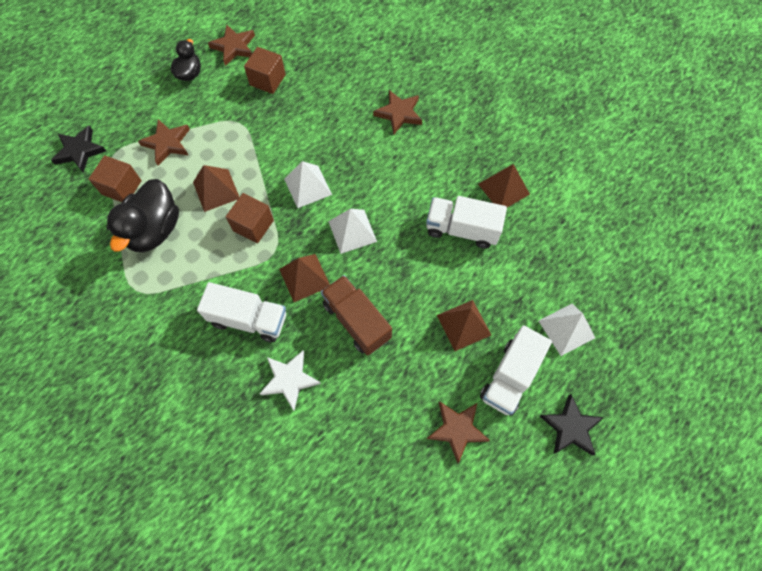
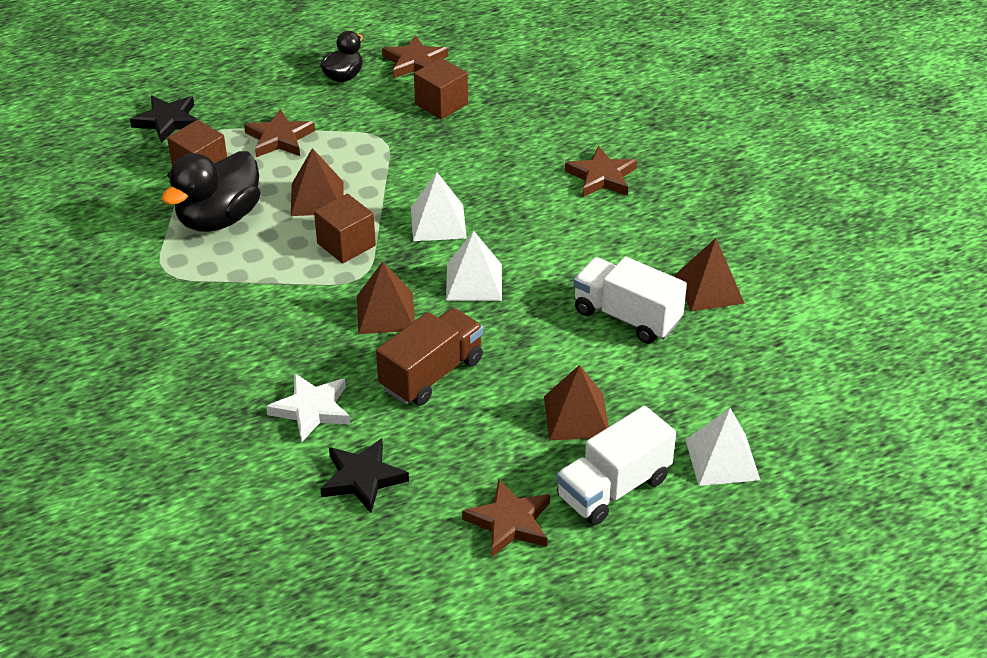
camera: 20 degrees right, 25 degrees down
(249, 319) = (291, 336): white truck -> none
(356, 321) = (431, 374): brown truck -> brown truck turned 60 degrees clockwise
(570, 427) = (672, 565): black star -> black star (362, 478)

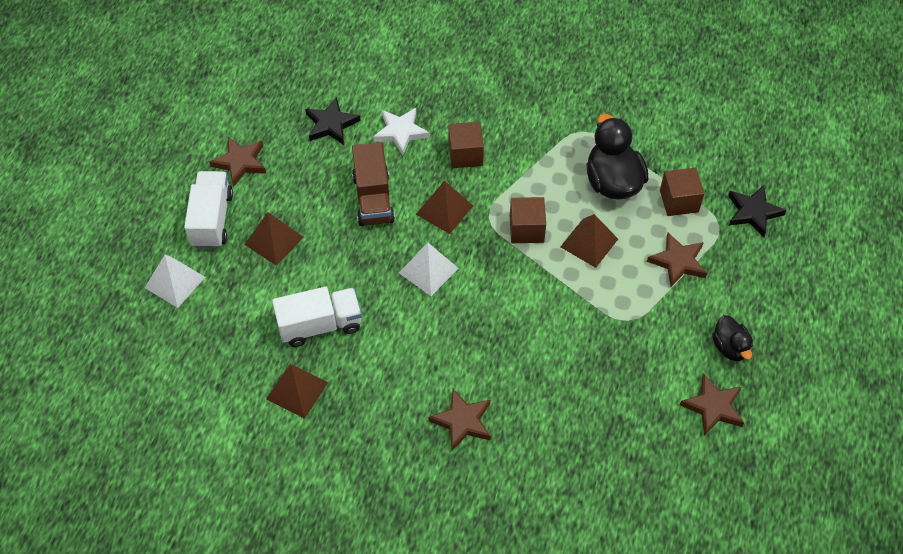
camera: 130 degrees right, 15 degrees up
(438, 222) = (503, 291): white pyramid -> none
(441, 104) = (639, 385): brown cube -> brown cube (465, 154)

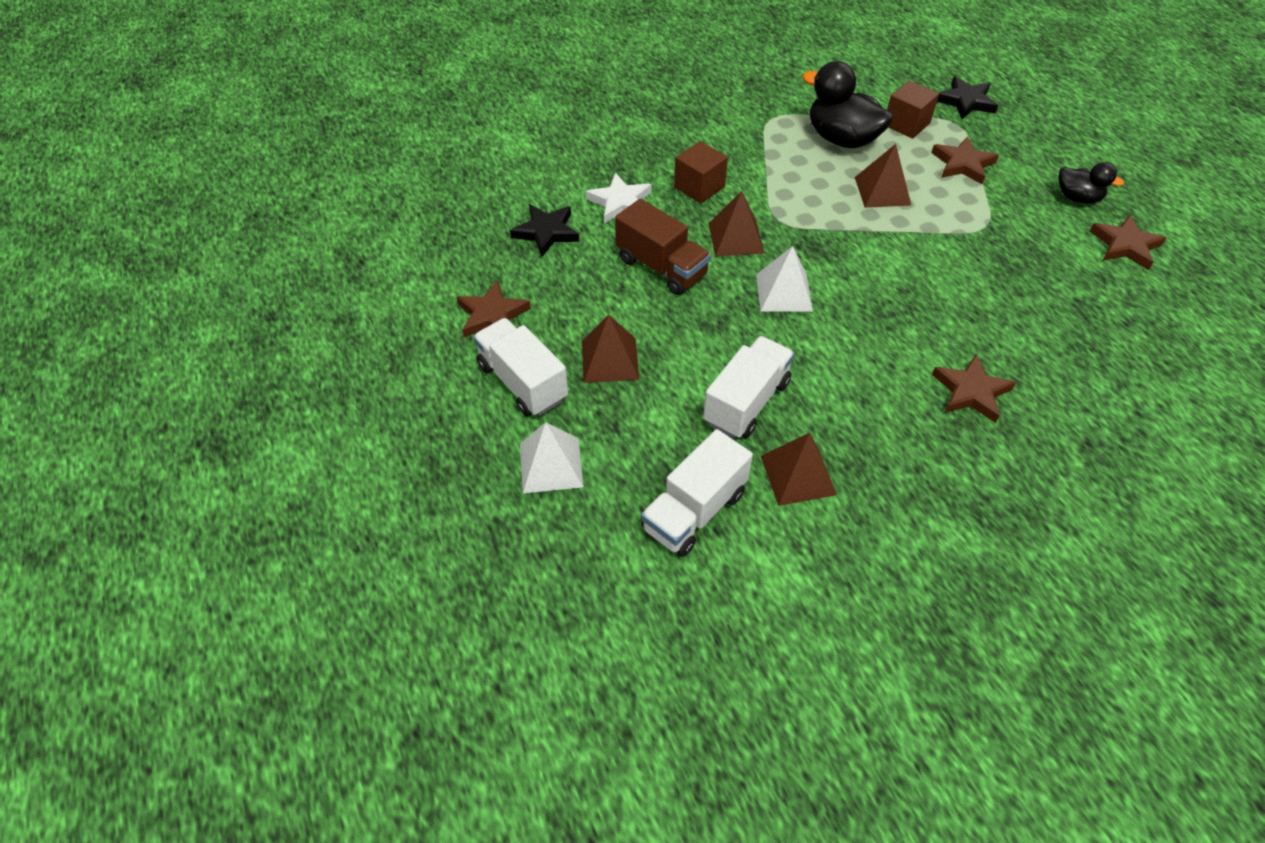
camera: 40 degrees left, 5 degrees down
(218, 366) = (694, 511): none -> white truck
(526, 229) = (822, 211): brown cube -> none

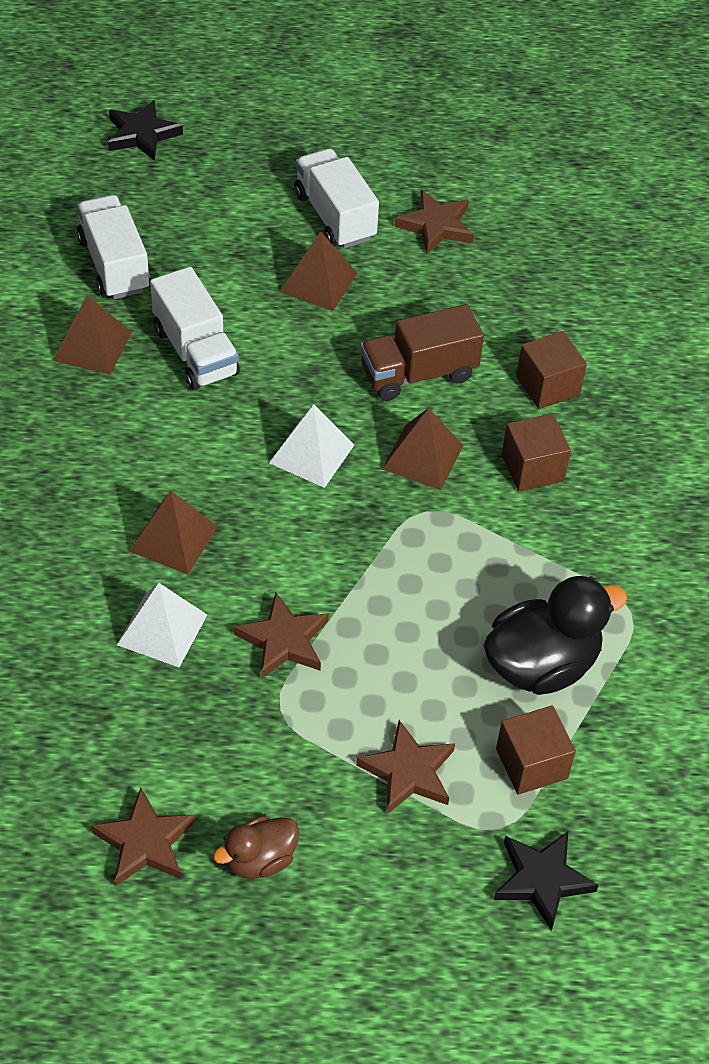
camera: 115 degrees right, 0 degrees up
(522, 382) = (335, 216): white truck -> white truck turned 105 degrees counterclockwise
(546, 232) = (535, 307): black star -> black star (142, 134)
(551, 465) = (230, 201): white pyramid -> white pyramid (162, 629)
(620, 202) = (547, 386): white star -> brown cube
(882, 191) = (413, 644): brown pyramid -> brown pyramid (174, 538)
(971, 391) = (73, 526): brown star -> brown star (284, 640)
(1077, 198) = (259, 859): black duck -> brown duck

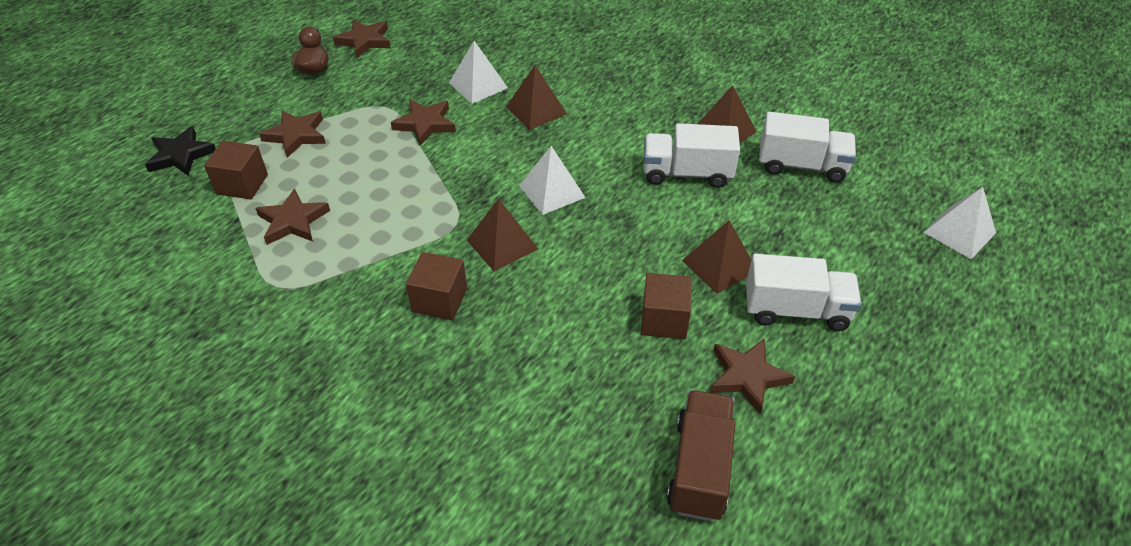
camera: 125 degrees right, 5 degrees down
(142, 134) = (959, 232): black star -> white pyramid
(418, 373) = (581, 279): brown truck -> brown truck (700, 468)
(541, 665) = (293, 221): black duck -> brown star
(547, 386) = (508, 354): brown cube -> brown cube (664, 320)

